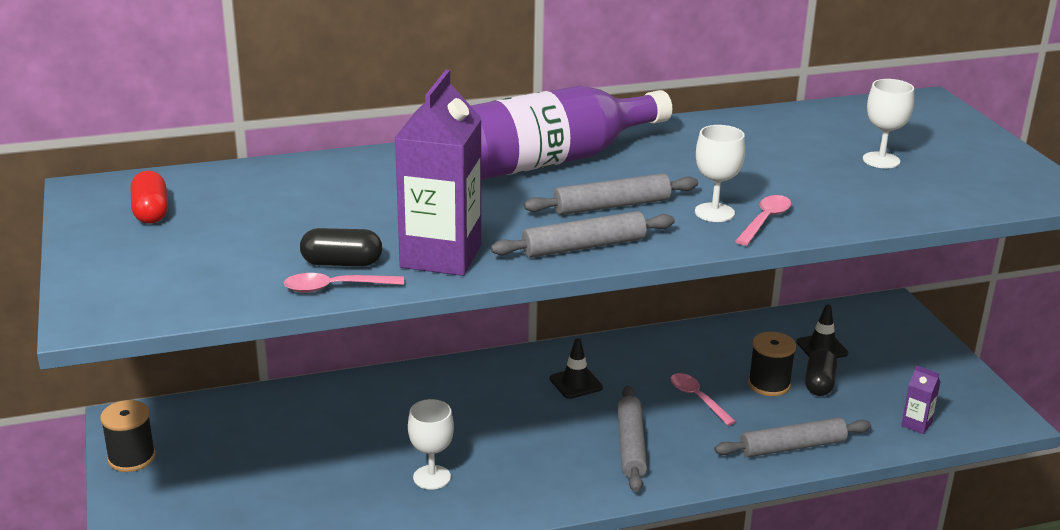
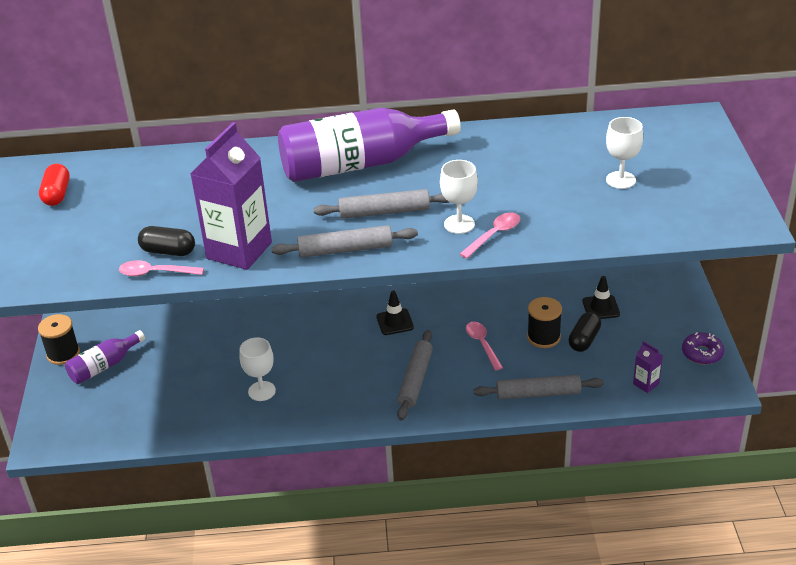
camera: 15 degrees right, 10 degrees up
(197, 467) = (104, 366): none -> purple bottle
(964, 386) = (702, 353): none -> purple donut

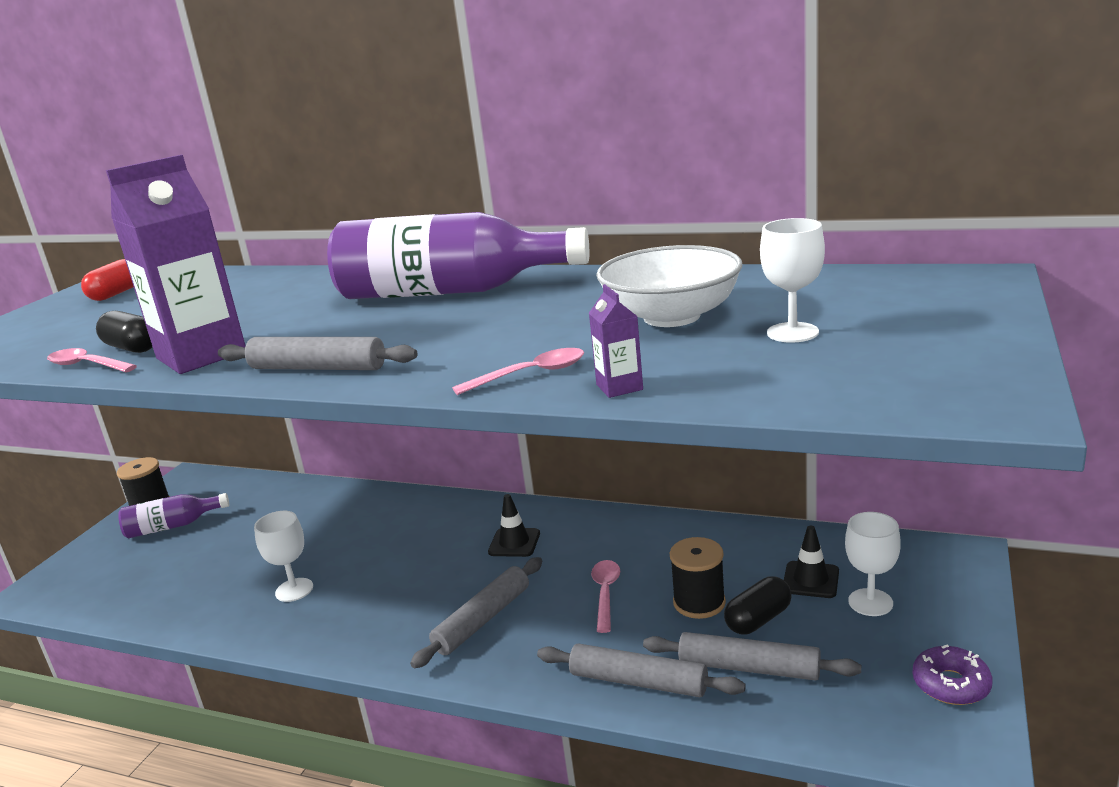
camera: 25 degrees right, 15 degrees down
(384, 212) = (416, 336): grey rolling pin -> grey rolling pin (748, 668)
(459, 224) = (496, 358): white goblet -> white goblet (870, 602)
(539, 173) = (671, 316): none -> white bowl
(646, 384) = (824, 711): purple carton -> purple carton (619, 387)

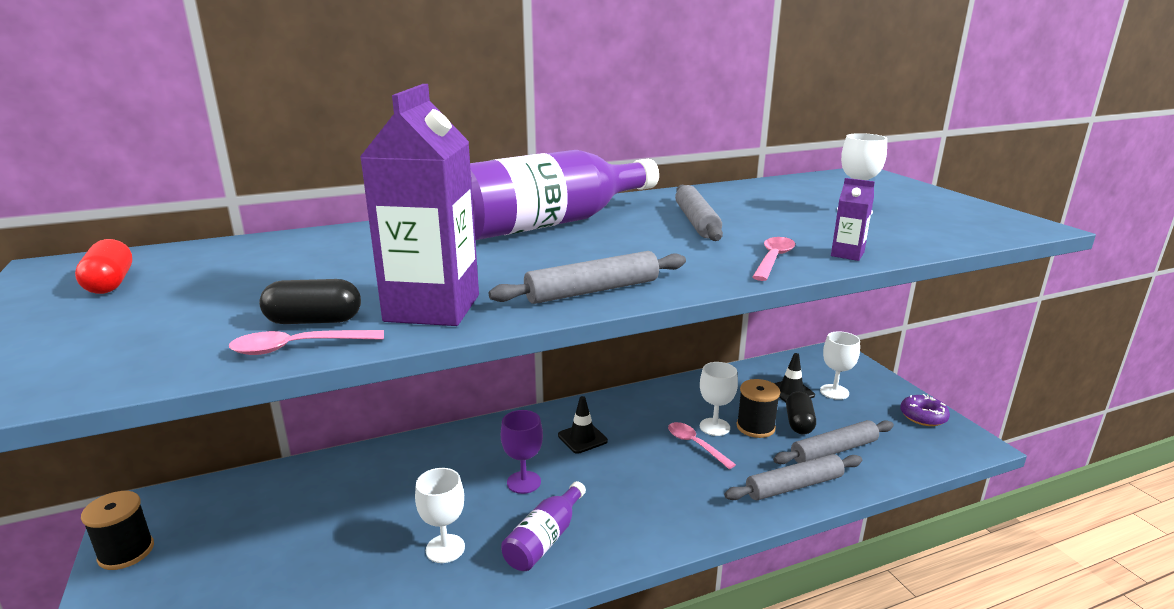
camera: 45 degrees left, 0 degrees up
(172, 526) = (195, 557): purple bottle -> purple bottle (545, 539)
(414, 562) = (524, 482): none -> purple goblet
(483, 620) = (642, 496): grey rolling pin -> grey rolling pin (696, 221)
(654, 584) = (714, 427): none -> white goblet
(671, 316) = (764, 214): white bowl -> none

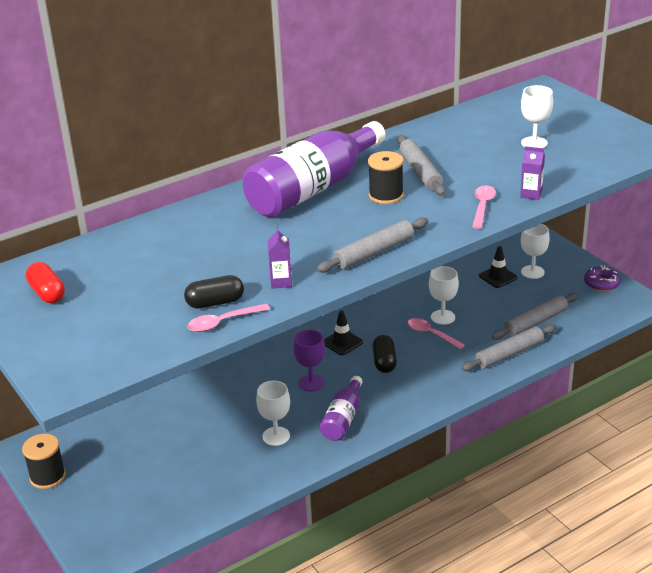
camera: 10 degrees left, 10 degrees up
(432, 308) = (281, 282): purple carton -> purple carton, size x0.43
(755, 427) = (474, 312): black spool -> black spool (386, 195)
(799, 423) = (507, 304): black capsule -> black capsule (384, 362)

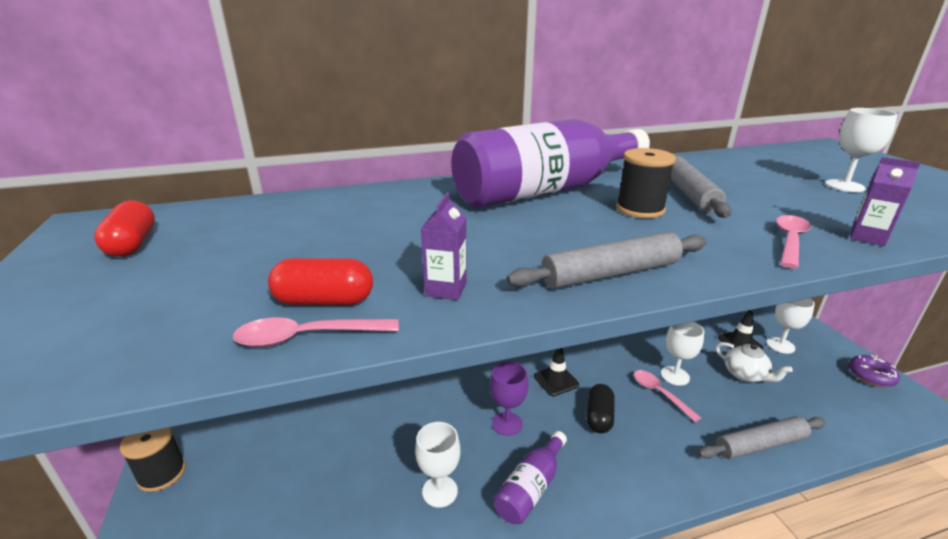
camera: 15 degrees right, 5 degrees down
(215, 303) = (324, 301): black capsule -> red capsule
(501, 304) = (745, 375): none -> white teapot
(535, 322) = (792, 408): grey rolling pin -> none

